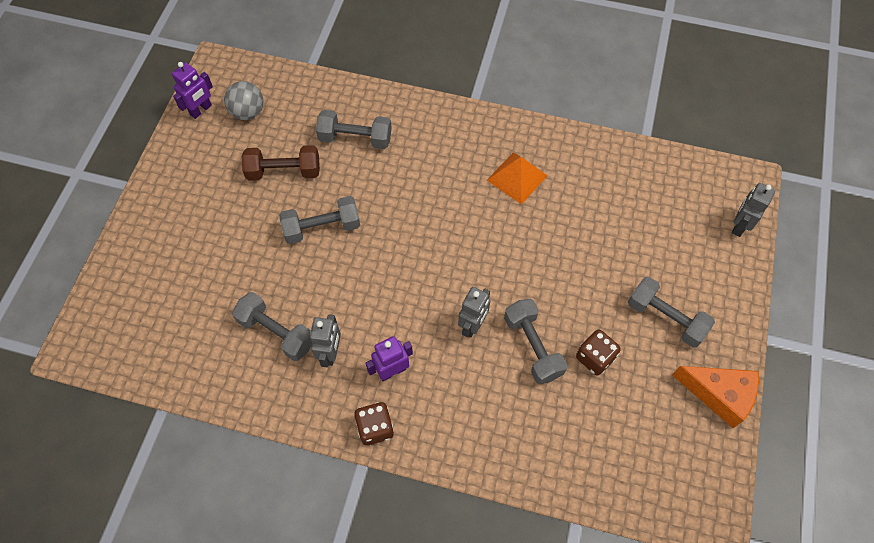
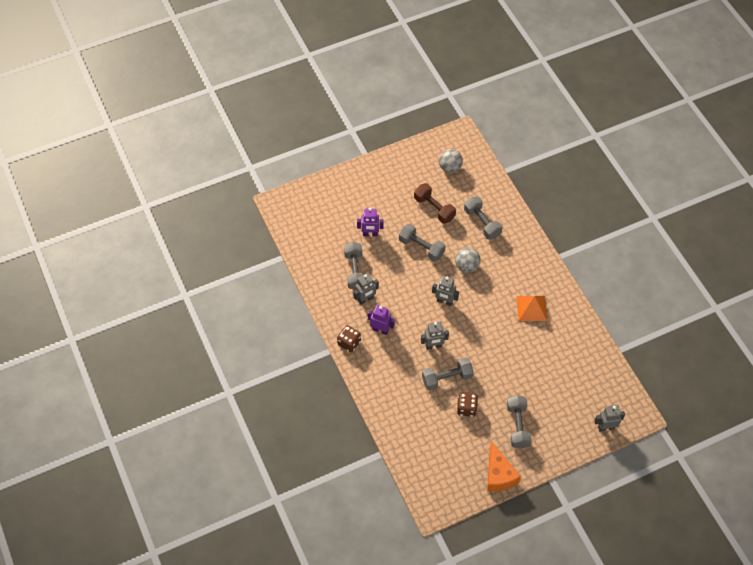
camera: 50 degrees right, 5 degrees down
(201, 110) = (431, 148): purple robot -> purple robot (370, 234)
(397, 200) = (467, 266): none -> grey ball
(422, 262) = (444, 301): none -> grey robot
(532, 346) = (447, 378): grey dumbbell -> grey dumbbell turned 45 degrees clockwise

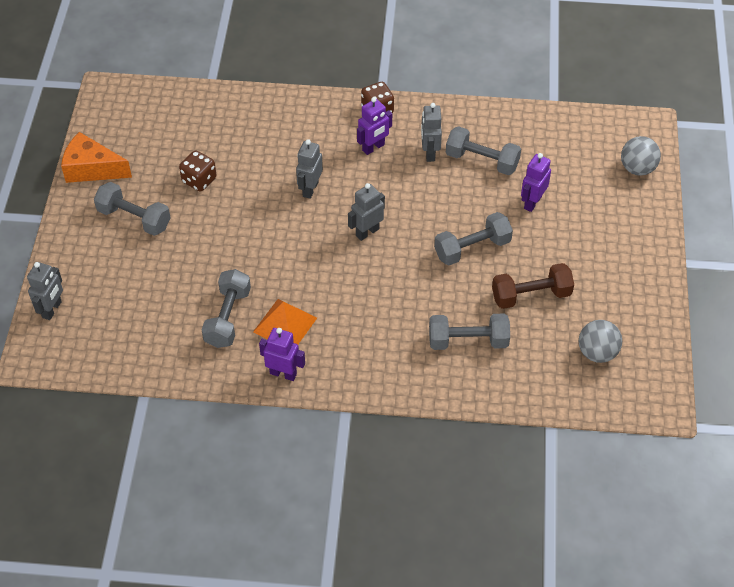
camera: 120 degrees right, 5 degrees down
(447, 378) = (254, 181): grey dumbbell -> grey dumbbell (227, 317)
(467, 266) = (405, 284): grey ball -> grey ball (637, 168)
(560, 293) = (283, 373): none -> purple robot

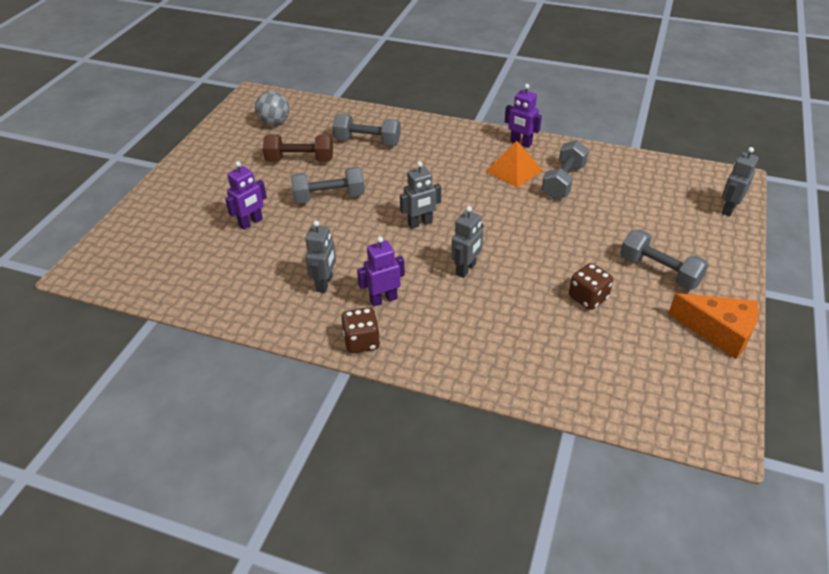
camera: 165 degrees left, 10 degrees down
(482, 161) = (275, 266): grey dumbbell -> none
(637, 168) = (129, 234): grey ball -> none

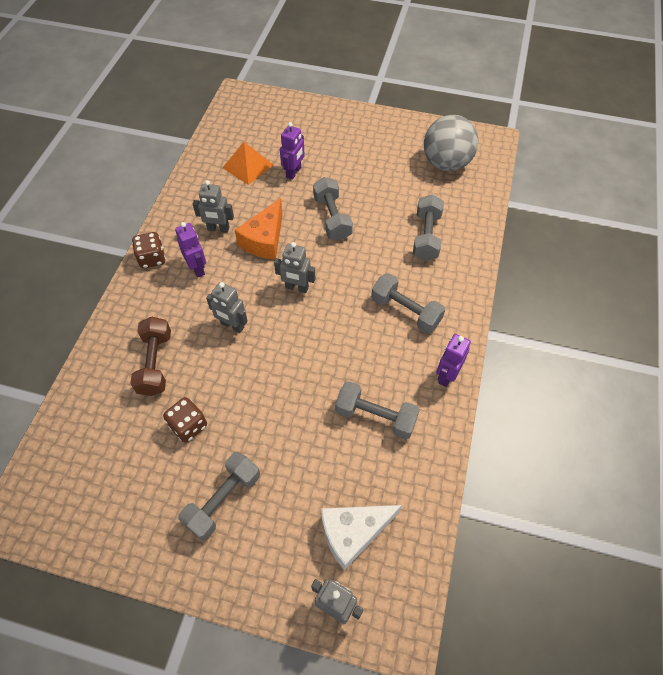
camera: 85 degrees right, 15 degrees up
(251, 223) = (294, 172): purple robot -> purple robot turned 105 degrees counterclockwise
(274, 123) = (446, 163): grey ball -> grey ball, size x1.60
(300, 160) = (387, 190): brown dumbbell -> brown dumbbell (155, 363)
(420, 223) = (296, 288): grey robot -> grey robot turned 45 degrees counterclockwise
(453, 159) = (405, 311): none -> grey dumbbell
(513, 170) = (391, 367): orange pyramid -> orange pyramid (248, 166)
(669, 198) = (353, 533): none -> white cheese
(719, 332) = (132, 545): orange cheese -> orange cheese (264, 240)

